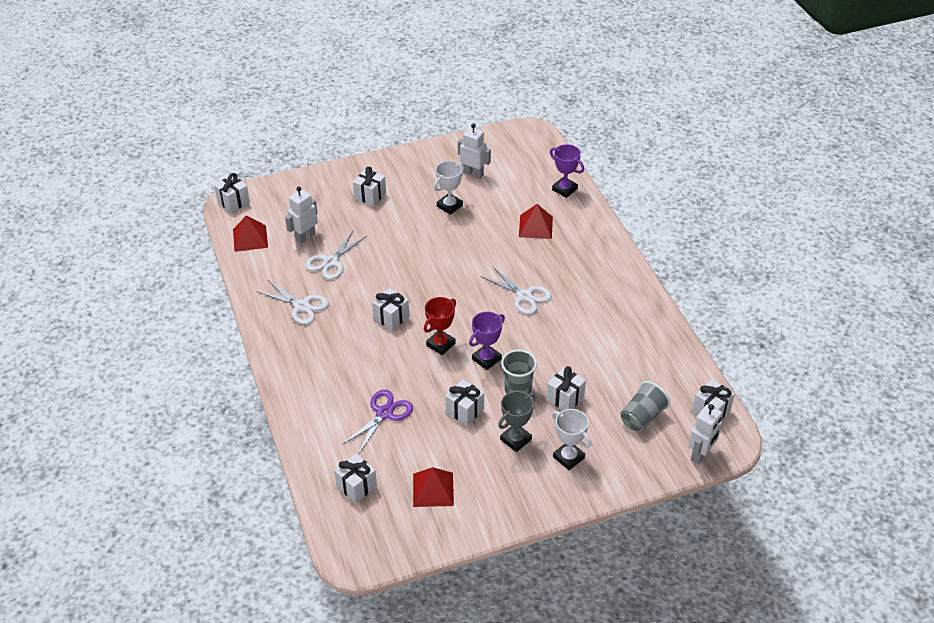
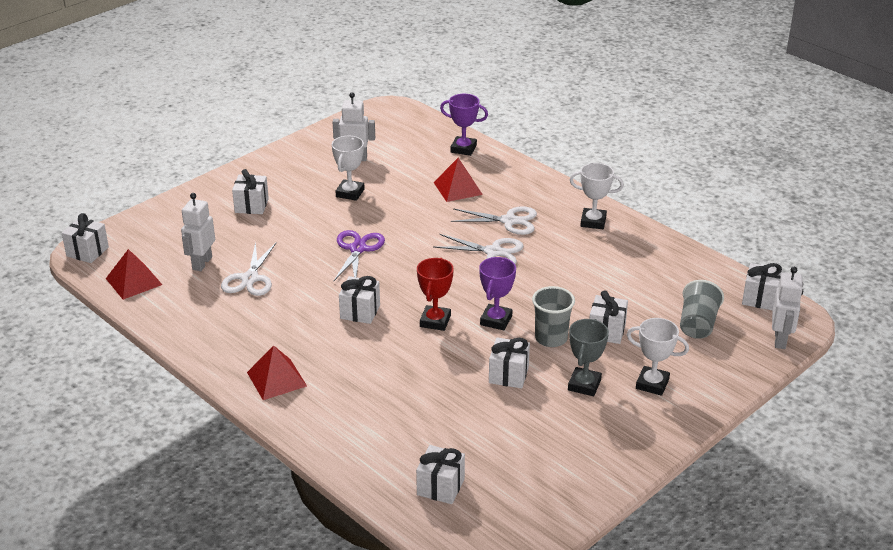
camera: 25 degrees left, 10 degrees down
(301, 306) = (245, 330): white scissors -> white scissors (509, 221)
(384, 413) = (420, 405): purple scissors -> purple scissors (358, 249)
(433, 489) = (530, 461): red pyramid -> red pyramid (276, 379)
(623, 292) = (593, 222): none -> white trophy

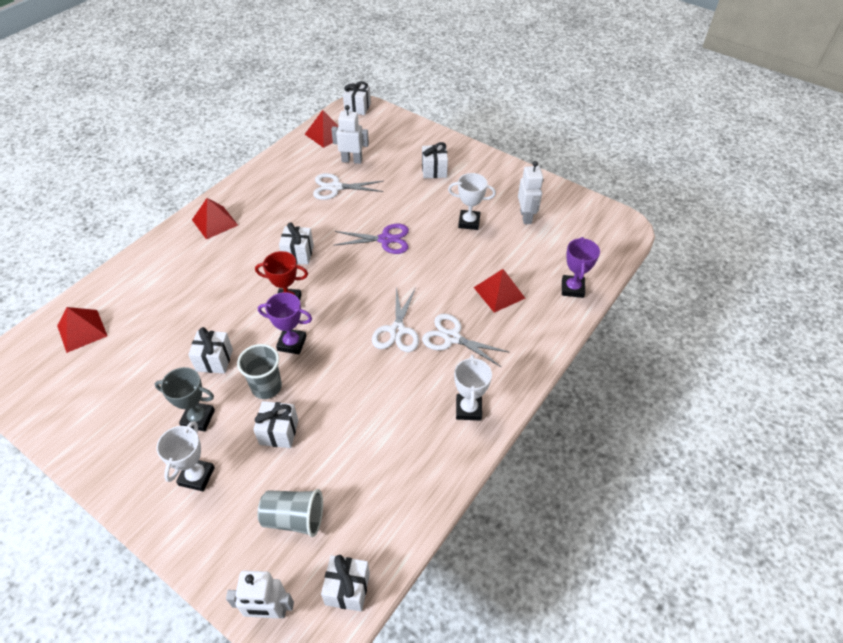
camera: 80 degrees right, 15 degrees up
(440, 487) = (82, 331): white gift -> red pyramid
(509, 221) = (452, 337): white scissors -> white scissors turned 120 degrees clockwise

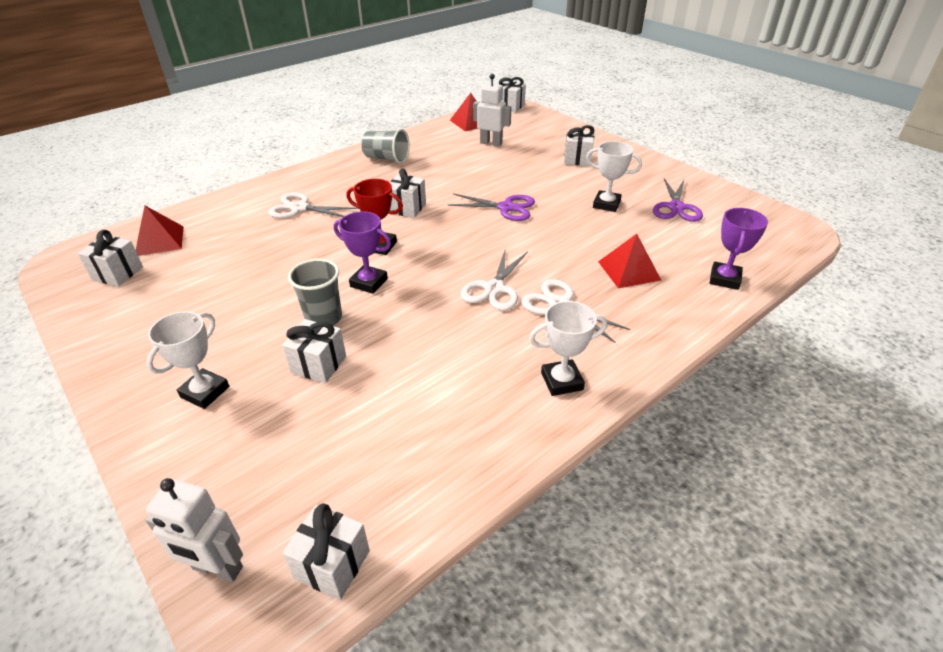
camera: 15 degrees right, 10 degrees down
(198, 418) = (235, 335): grey trophy -> none
(214, 360) = (278, 285): white gift -> white gift (118, 273)
(215, 222) = (332, 174): red pyramid -> none
(294, 518) = (297, 461): grey cup -> grey cup (386, 159)
(335, 187) = (466, 161): white scissors -> white scissors (300, 208)
(468, 409) = (561, 381): white trophy -> white trophy turned 60 degrees clockwise
(526, 217) = (676, 207): white robot -> purple scissors

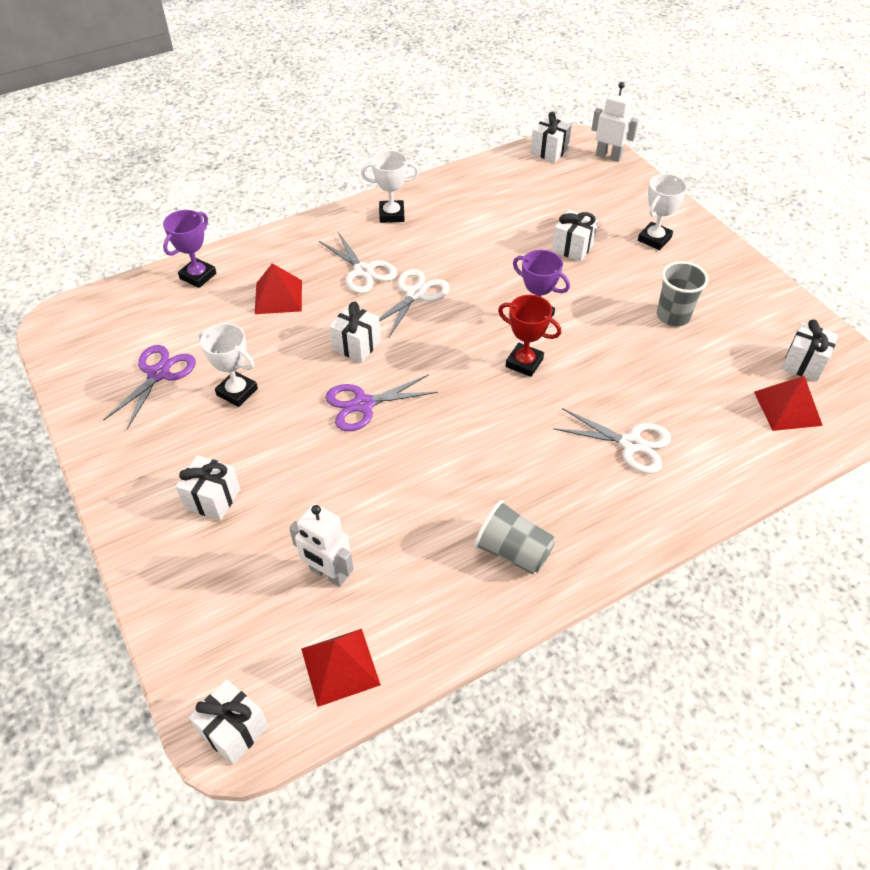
camera: 170 degrees left, 10 degrees up
(323, 318) = (574, 285): grey cup -> grey cup (673, 316)
(407, 208) = (489, 422): white gift -> white gift (356, 345)
(506, 208) = (363, 404): purple scissors -> purple scissors turned 45 degrees counterclockwise

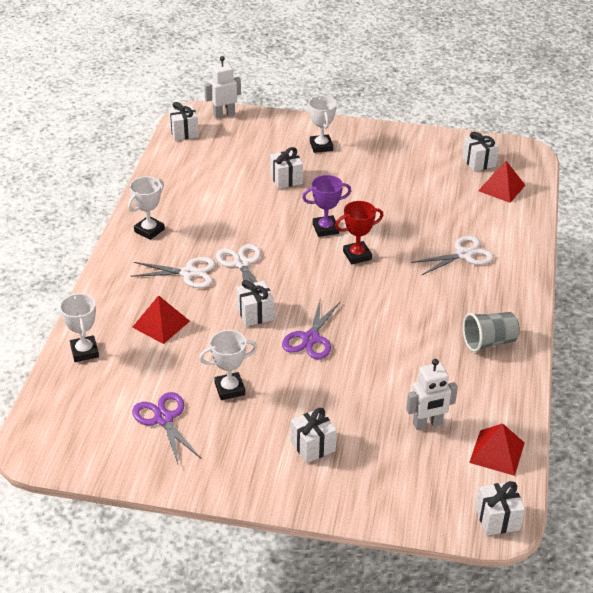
camera: 50 degrees left, 10 degrees down
(198, 276) = (84, 351): purple trophy -> white trophy
(673, 316) = (390, 180): grey cup -> none

